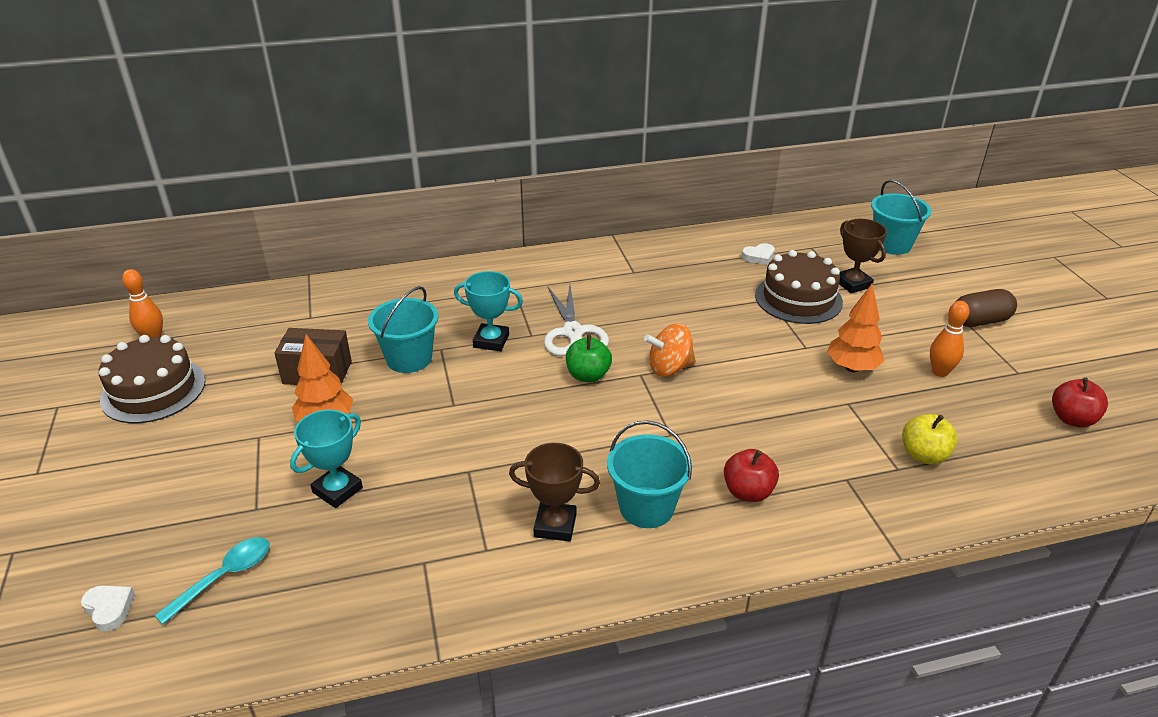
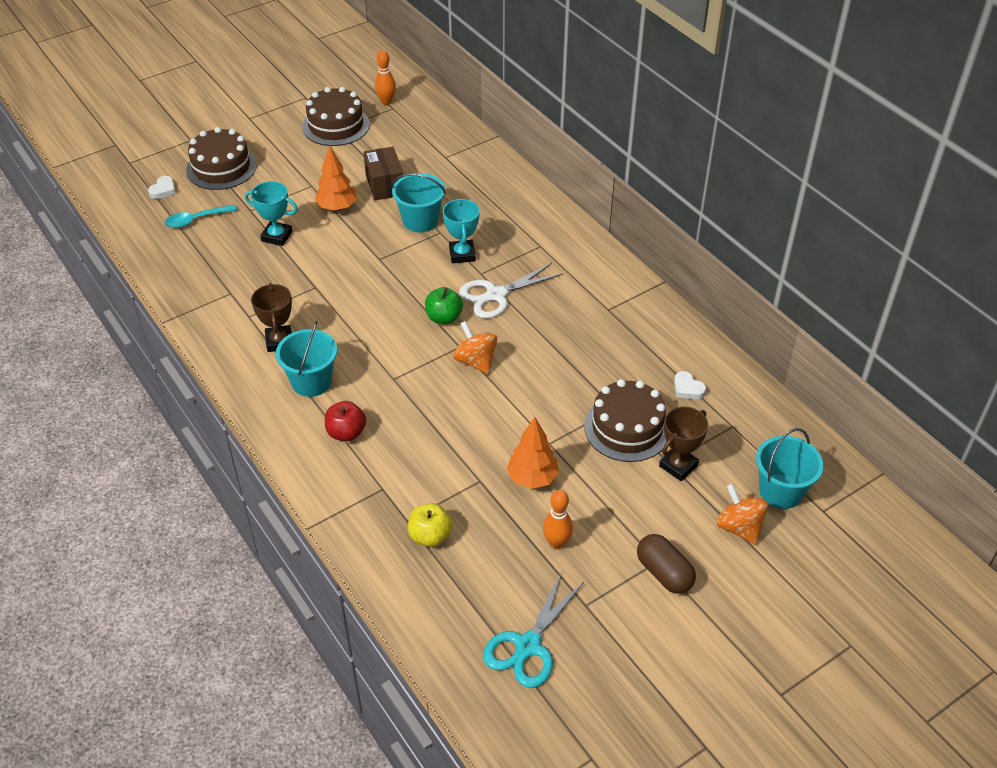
camera: 70 degrees right, 10 degrees up
(124, 525) = (221, 167): none -> brown cake
(224, 577) = (196, 220): turquoise spoon -> turquoise spoon turned 135 degrees clockwise
(930, 272) = (739, 527): none -> orange spinning top
(1072, 419) = (528, 646): red apple -> turquoise scissors

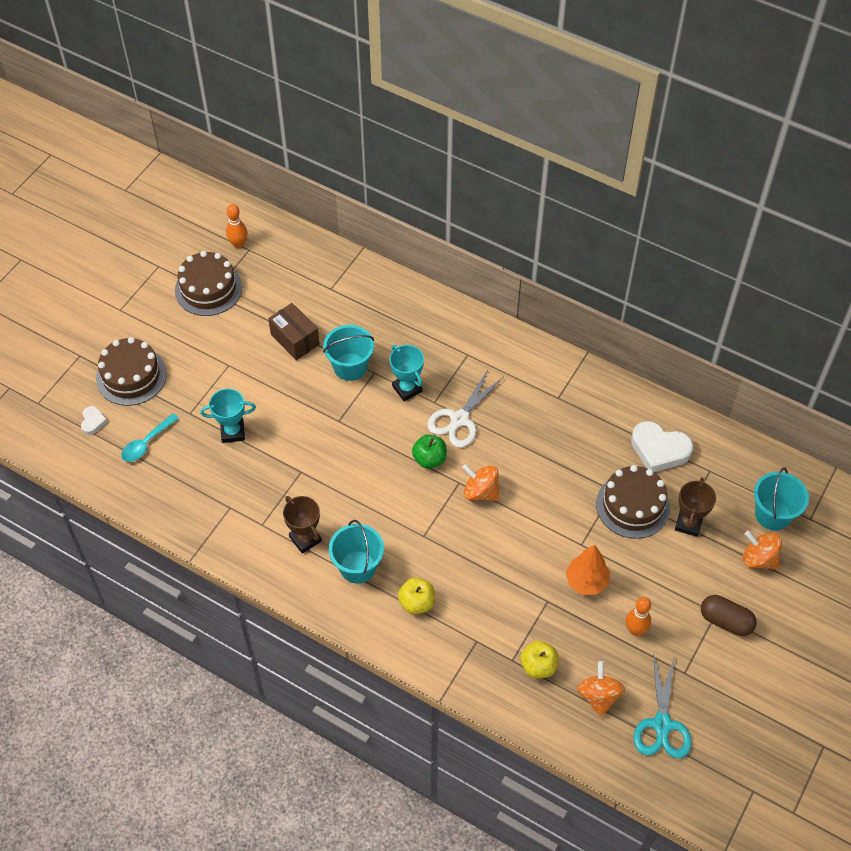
camera: 25 degrees left, 10 degrees up
(337, 207) = (267, 380): orange tree -> none
(346, 433) = (416, 603): red apple -> yellow apple
(475, 590) = (598, 696): none -> orange spinning top
(687, 388) = (659, 450): white heart -> white heart, size x2.01

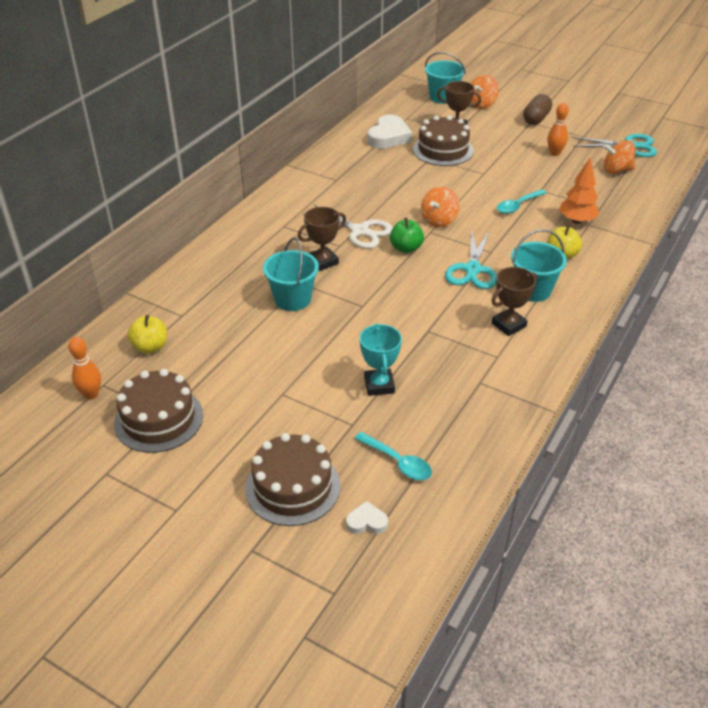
camera: 90 degrees left, 15 degrees down
(295, 339) = (250, 340): brown box -> none
(392, 516) = (472, 269): none -> turquoise scissors
(407, 389) = (323, 262): turquoise trophy -> brown trophy
(512, 572) = (517, 206): none -> turquoise spoon
(538, 666) = (601, 195): yellow apple -> yellow apple (150, 347)
(586, 581) = (517, 172): orange tree -> orange tree (576, 221)

